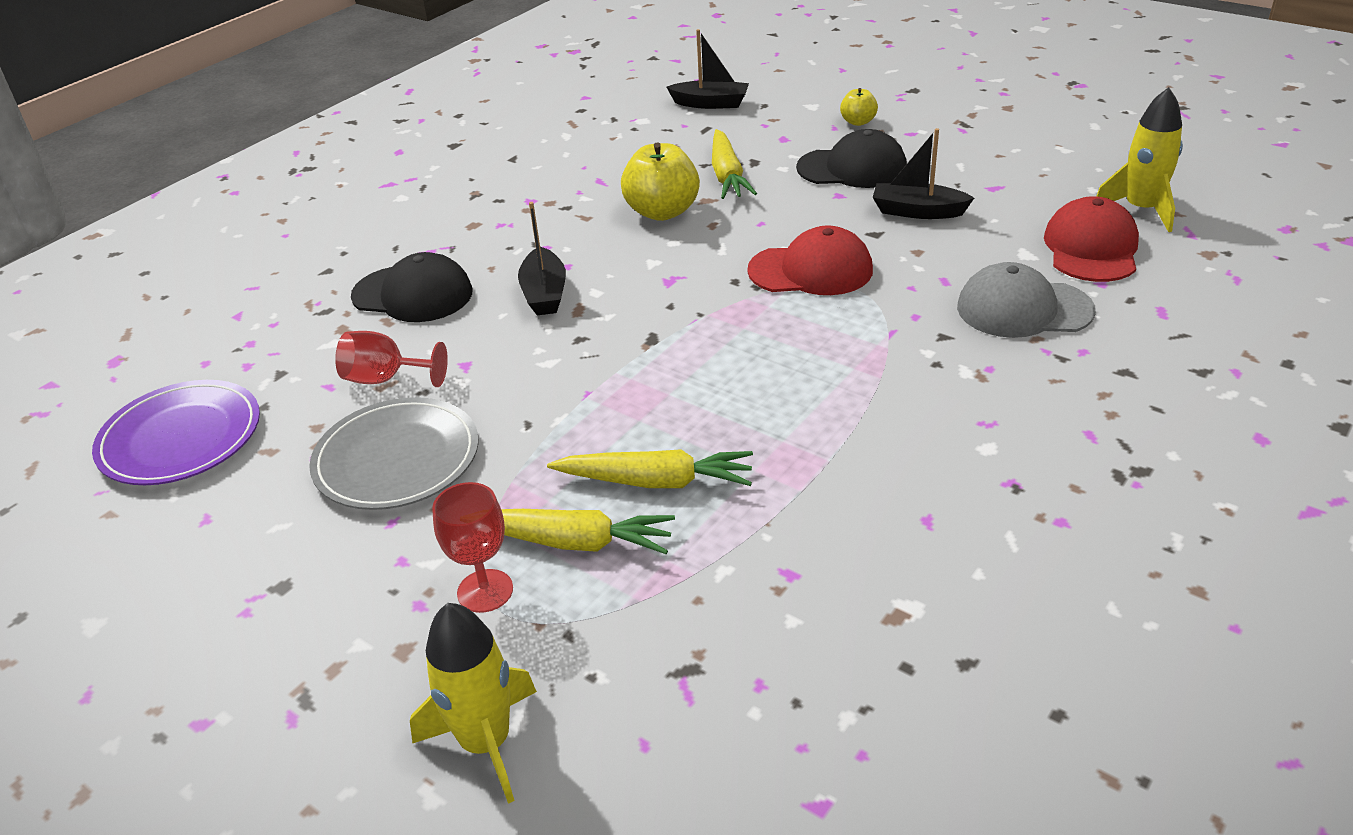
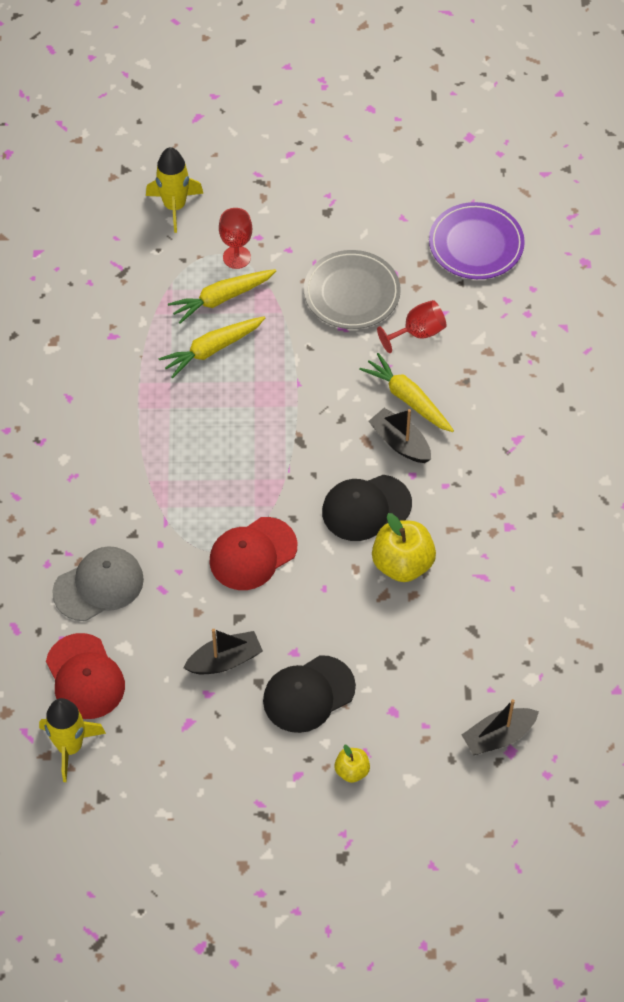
camera: 140 degrees right, 20 degrees up
(413, 294) = (480, 398): black cap -> black cap (366, 508)
(727, 175) = (394, 634): yellow carrot -> yellow carrot (407, 399)

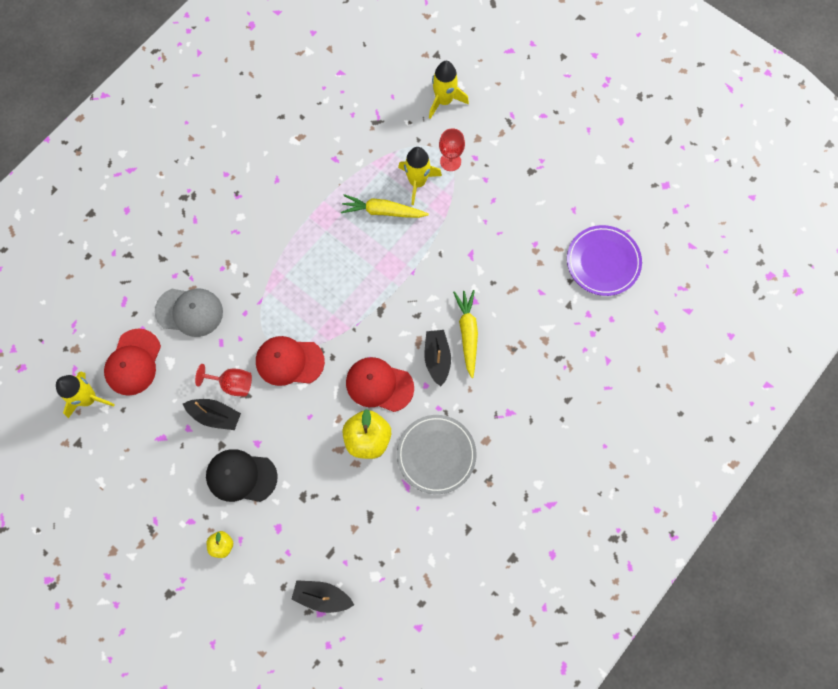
camera: 40 degrees right, 15 degrees up
(221, 299) = (417, 182): yellow carrot -> yellow rocket
(352, 293) = (497, 237): grey plate -> grey plate (436, 454)
(366, 508) = (379, 385): black cap -> red cap
(418, 333) = (513, 294): red goblet -> red goblet (232, 384)

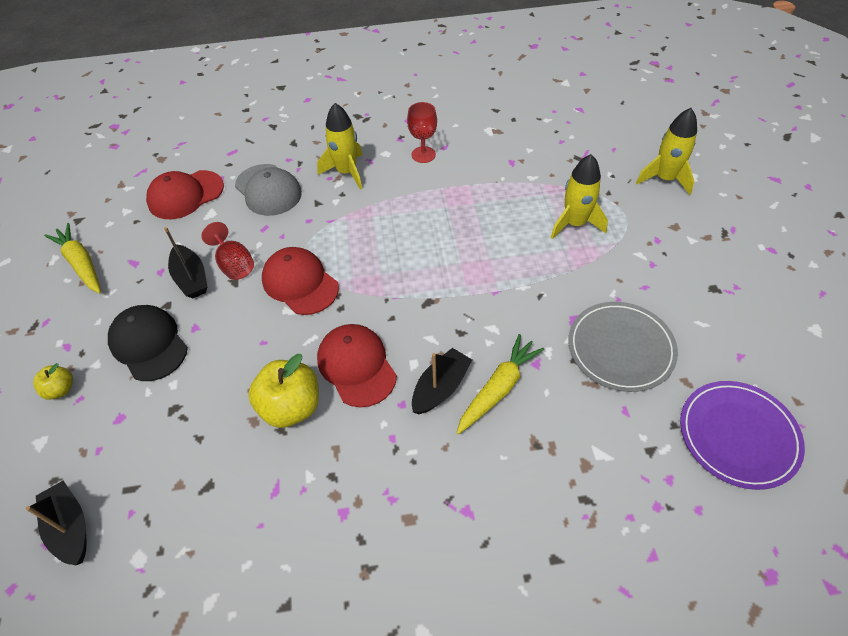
camera: 45 degrees right, 20 degrees down
(88, 398) = (125, 196): yellow rocket -> yellow rocket (346, 172)
(382, 211) = (516, 225): yellow carrot -> yellow carrot (81, 263)
(436, 454) = (340, 485): grey plate -> grey plate (620, 348)
(450, 161) = (626, 227): red goblet -> red goblet (423, 154)

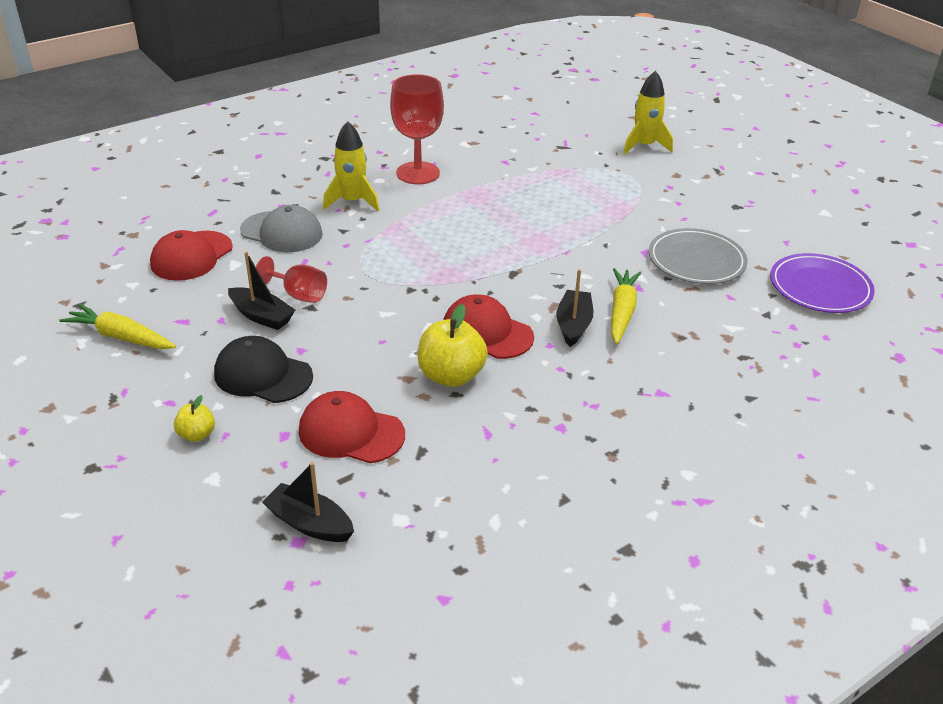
camera: 30 degrees left, 15 degrees down
(300, 283) = (380, 291): red cap -> red cap (351, 432)
(423, 154) = (418, 173): red goblet -> red goblet, size x1.71
(575, 223) = (595, 191): yellow rocket -> none

